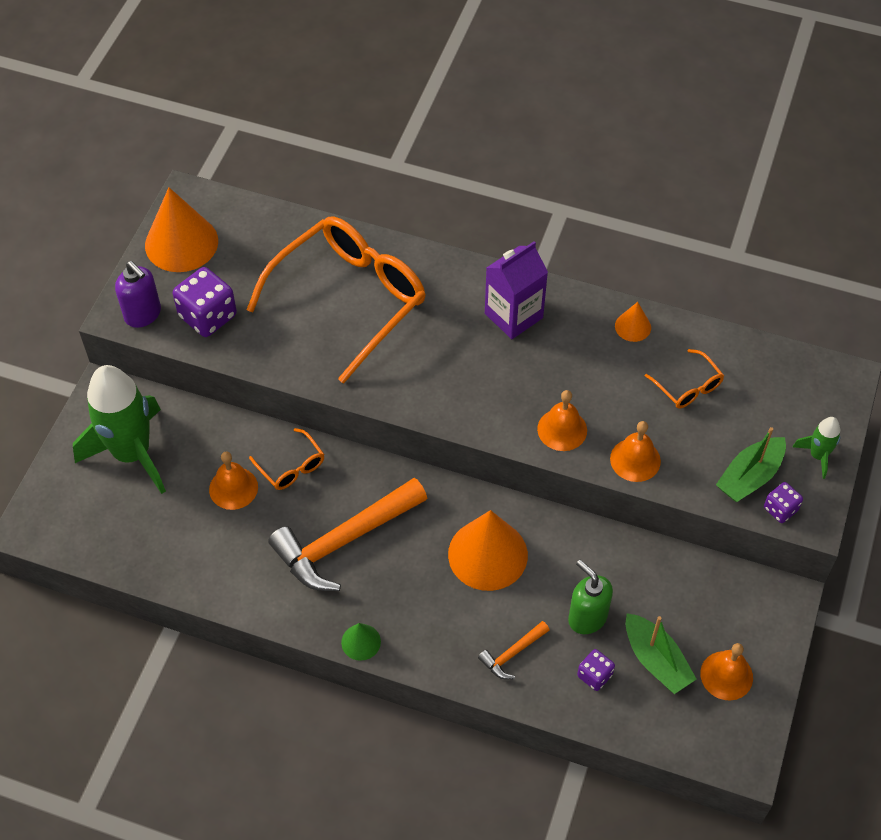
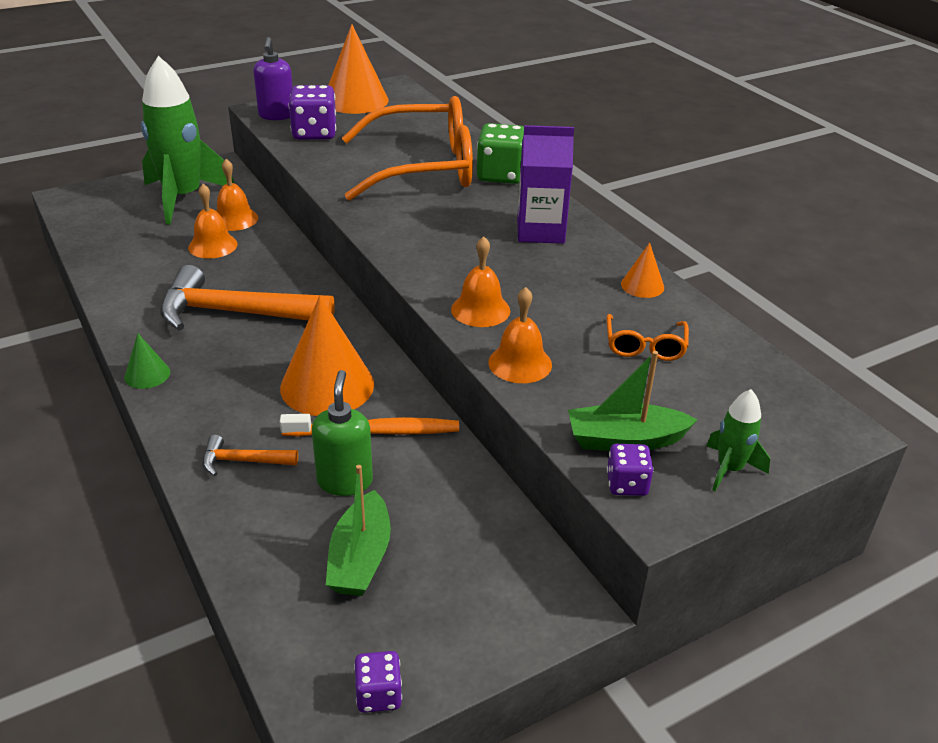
camera: 40 degrees right, 20 degrees down
(291, 466) = (268, 256): orange glasses -> none
(416, 266) = (500, 175): none -> green dice
(561, 566) = (376, 431): none -> orange toothbrush
(594, 675) = (287, 527): purple dice -> purple dice (378, 694)
(726, 675) = (414, 624): orange bell -> orange bell (234, 219)

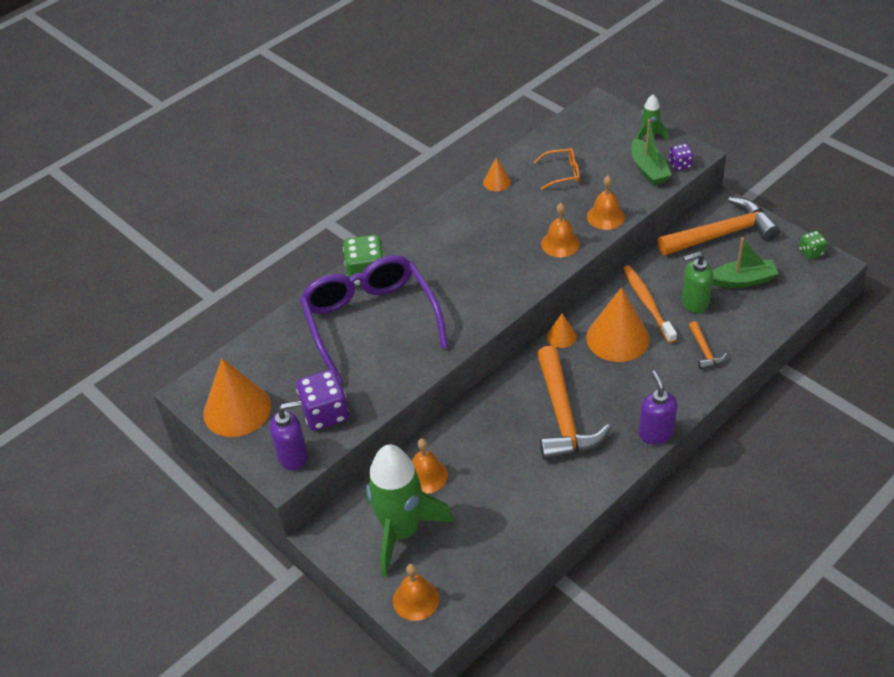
camera: 100 degrees left, 10 degrees up
(147, 374) = (655, 433): green cone -> purple soap dispenser
(212, 245) = (476, 471): orange bell -> orange bell (415, 599)
(363, 340) = (561, 336): none -> orange cone
(378, 694) = (811, 252): purple dice -> green dice
(421, 168) = (371, 322): orange glasses -> purple glasses
(490, 571) = (721, 234): none -> orange hammer
(540, 231) = (447, 237): purple carton -> none

